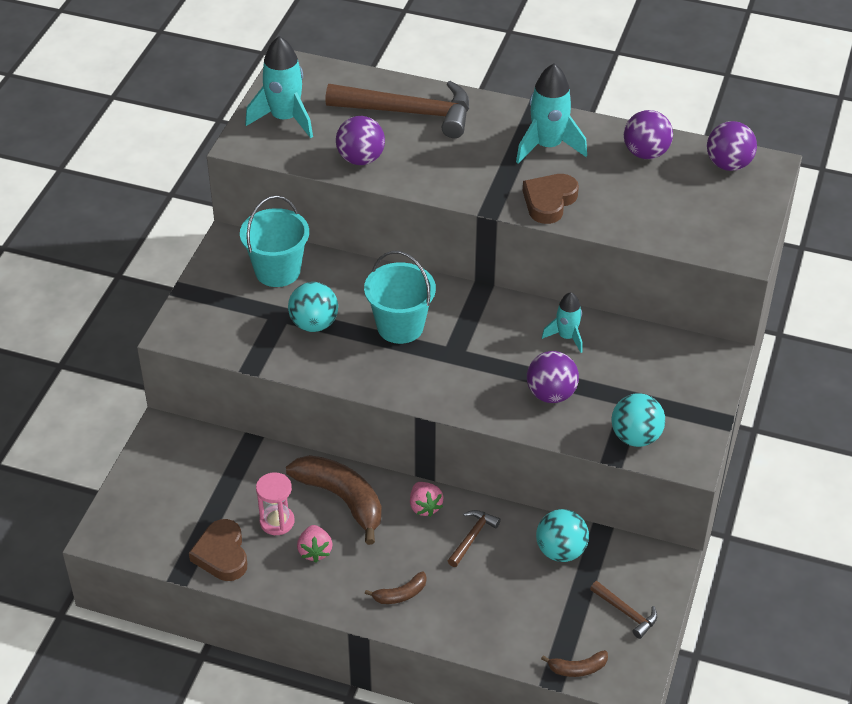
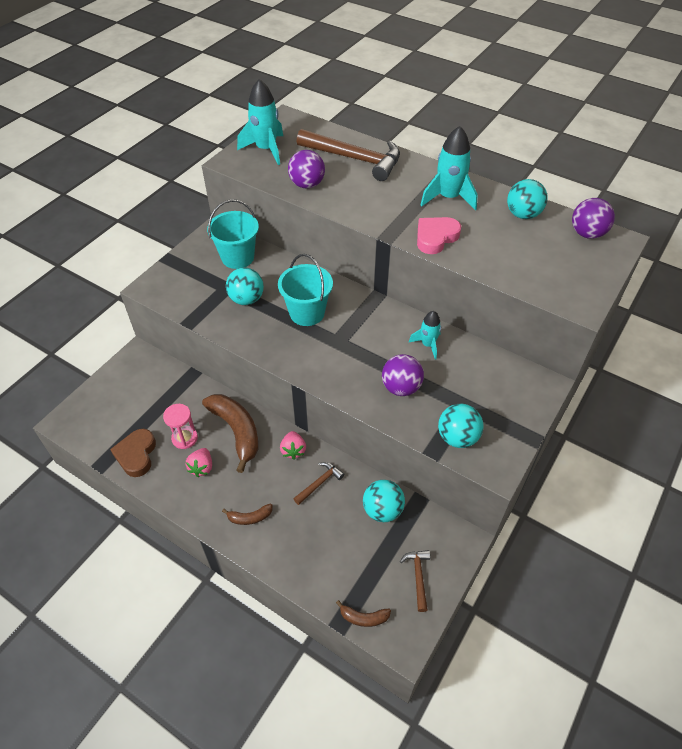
camera: 15 degrees right, 5 degrees up
(549, 201) = (435, 237): brown heart -> pink heart
(626, 612) = (418, 576): brown hammer -> brown hammer turned 150 degrees counterclockwise
(645, 153) = (523, 215): purple ball -> turquoise ball

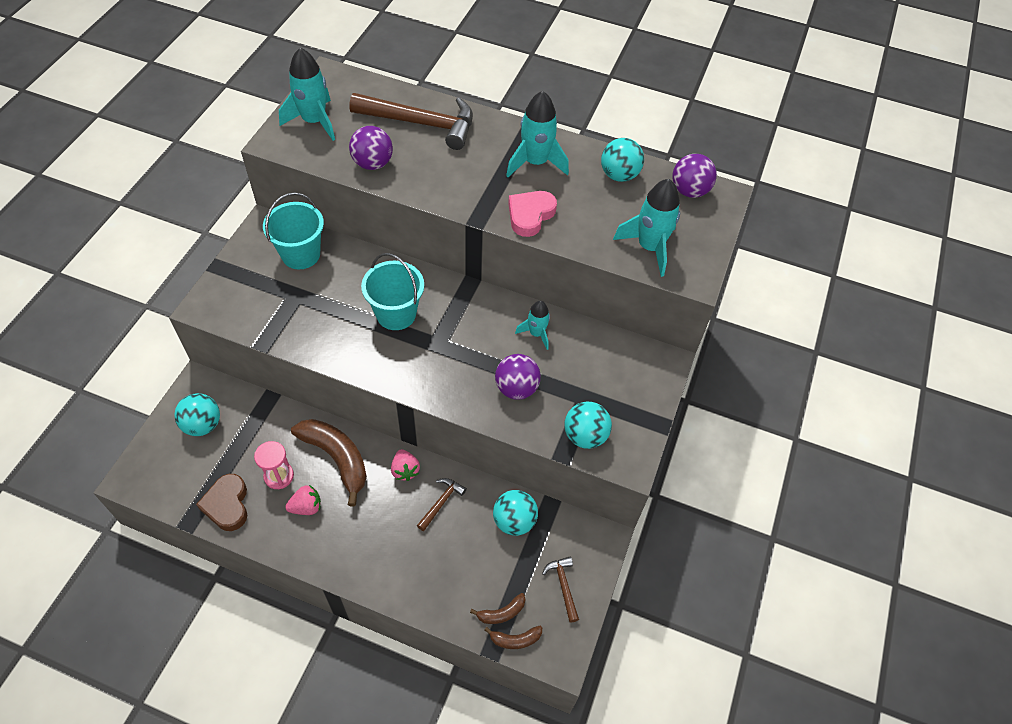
camera: 15 degrees left, 5 degrees up
(202, 467) = (306, 507): pink strawberry -> pink strawberry turned 105 degrees counterclockwise
(246, 299) = (323, 306): turquoise ball -> turquoise ball (203, 425)
(250, 517) = (373, 554): brown banana -> brown banana (501, 613)
(542, 275) = (649, 247): none -> turquoise rocket

